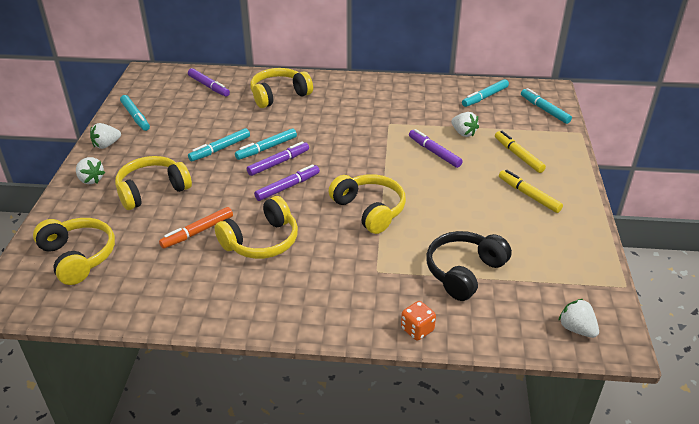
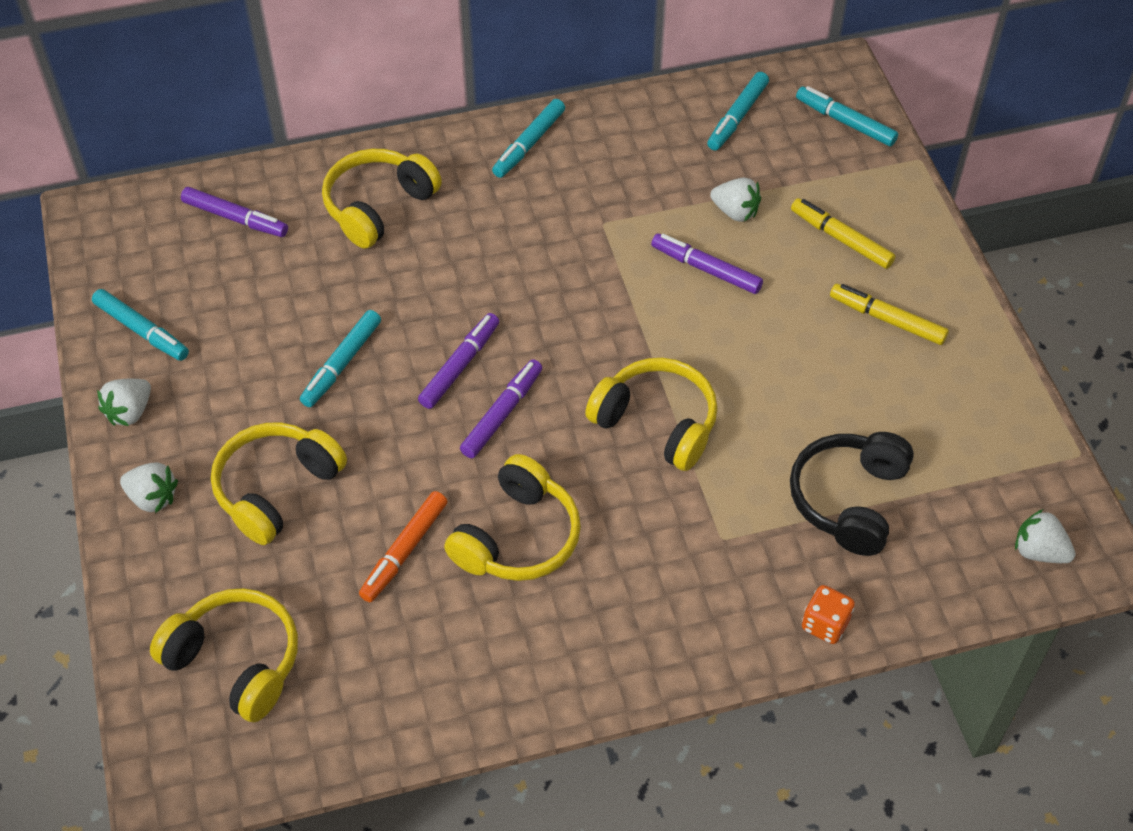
camera: 20 degrees left, 15 degrees up
(266, 148) = (422, 339): turquoise marker -> turquoise marker (529, 144)

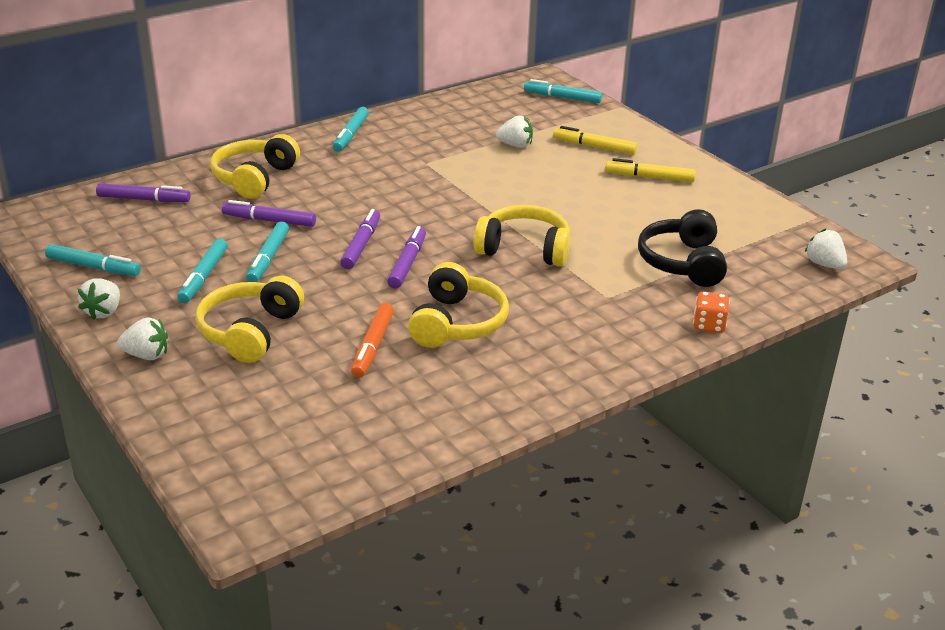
camera: 20 degrees left, 20 degrees down
(236, 661) = (266, 434): yellow headphones -> none
(706, 269) = (512, 173): purple marker -> purple marker (269, 221)
(737, 117) = (489, 104): turquoise marker -> turquoise marker (204, 277)
(1038, 551) = (824, 264): white strawberry -> white strawberry turned 45 degrees clockwise

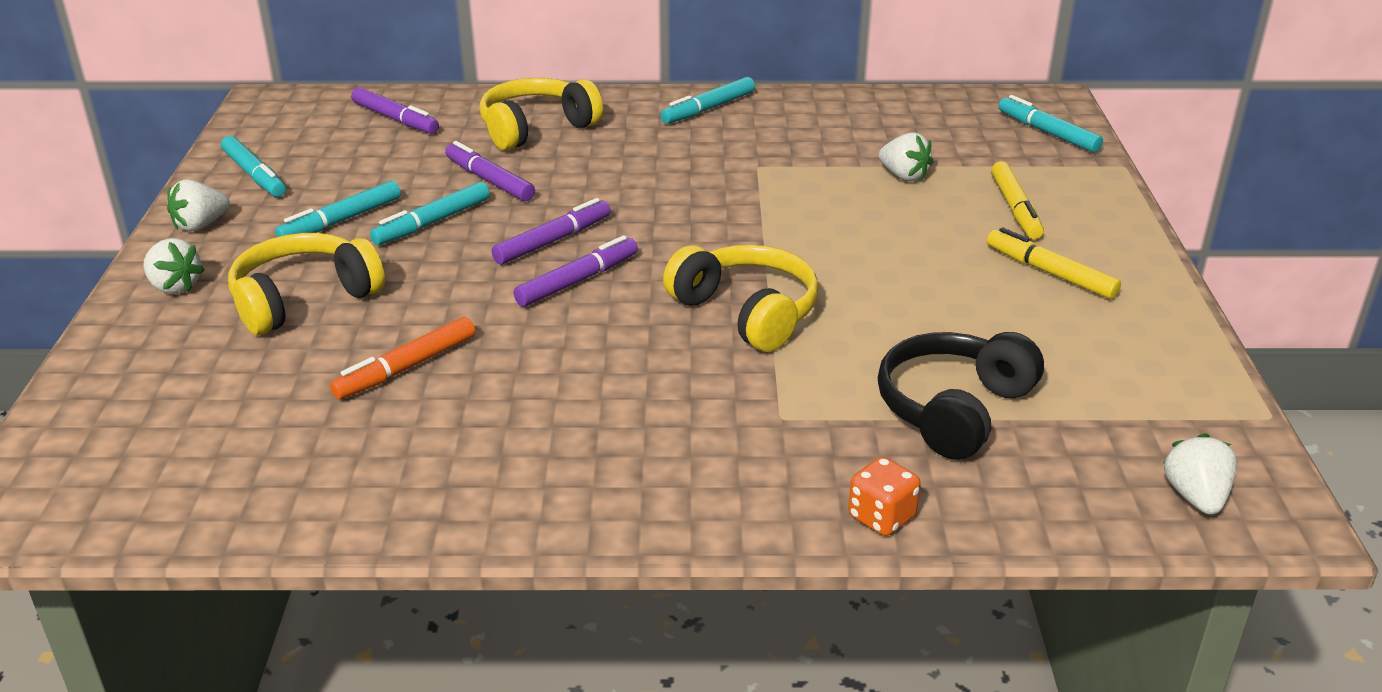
camera: 35 degrees right, 0 degrees up
(457, 323) = (539, 377): yellow headphones -> none
(594, 147) = (1015, 208): yellow marker -> yellow marker turned 150 degrees counterclockwise

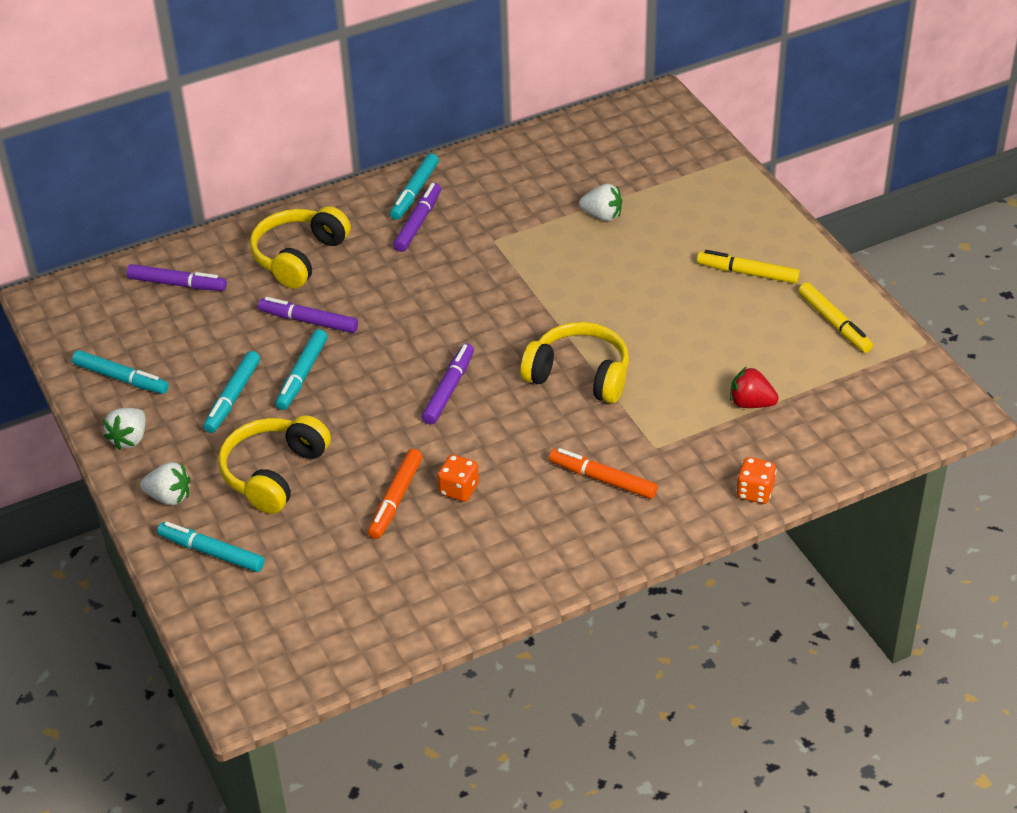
camera: 25 degrees left, 10 degrees up
(489, 382) = (459, 489): none -> orange dice
(553, 241) = (403, 361): purple marker -> purple marker (418, 223)
(679, 431) = (602, 479): none -> orange marker
(954, 409) = (751, 403): black headphones -> red strawberry
(1015, 208) = (694, 222): yellow marker -> yellow marker (834, 323)
(1047, 133) = (675, 138): turquoise marker -> turquoise marker (211, 553)
(1195, 497) = (911, 414): white strawberry -> none

